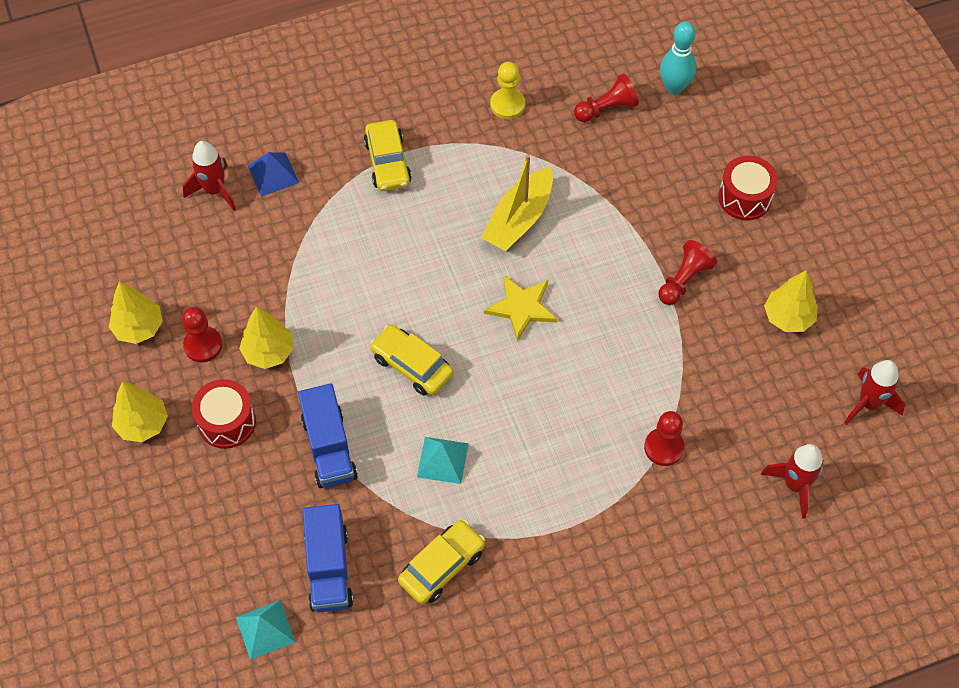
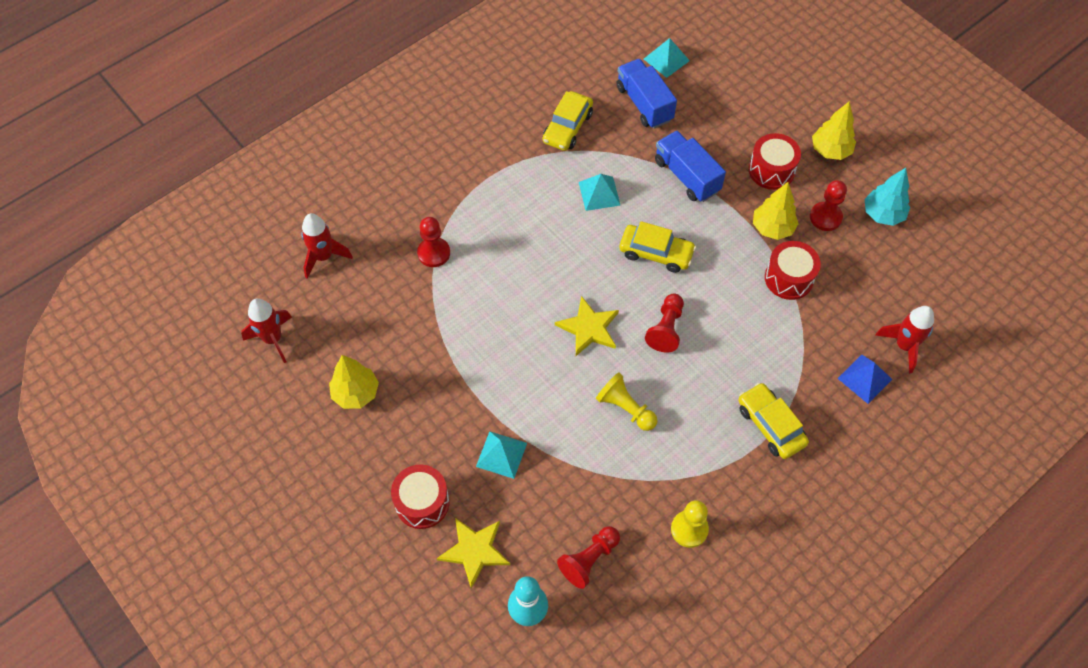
camera: 160 degrees right, 0 degrees up
(139, 328) = (882, 214): yellow tree -> turquoise tree
(285, 292) = (789, 278): none -> red drum
(519, 219) = (625, 408): yellow boat -> yellow pawn
(656, 215) = (501, 454): none -> turquoise pyramid
(684, 280) = (457, 398): red pawn -> red pawn (666, 329)
(707, 145) = (474, 551): none -> yellow star

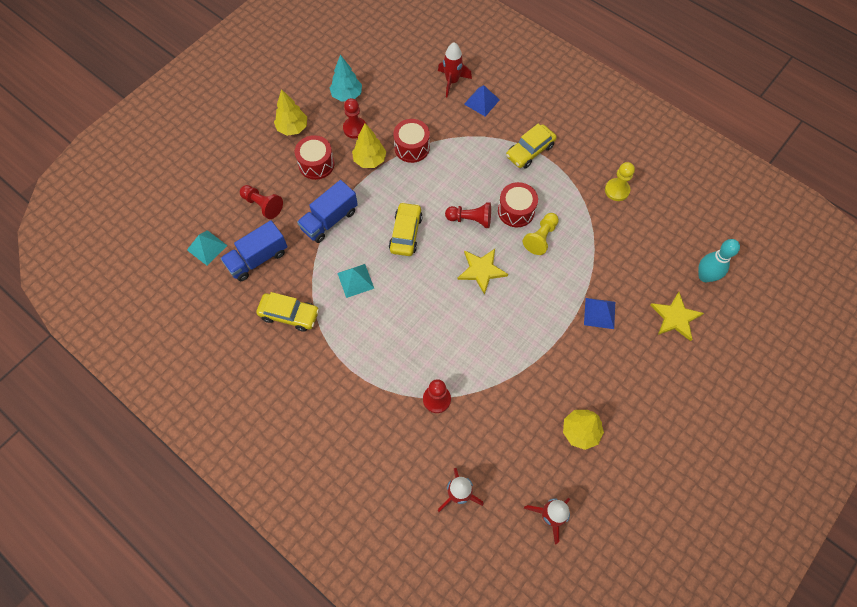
camera: 100 degrees left, 5 degrees up
(422, 502) = (652, 360): red drum -> red drum (516, 211)
(501, 454) = (599, 313): turquoise pyramid -> blue pyramid
(589, 560) = (657, 245): red pawn -> red pawn (263, 205)

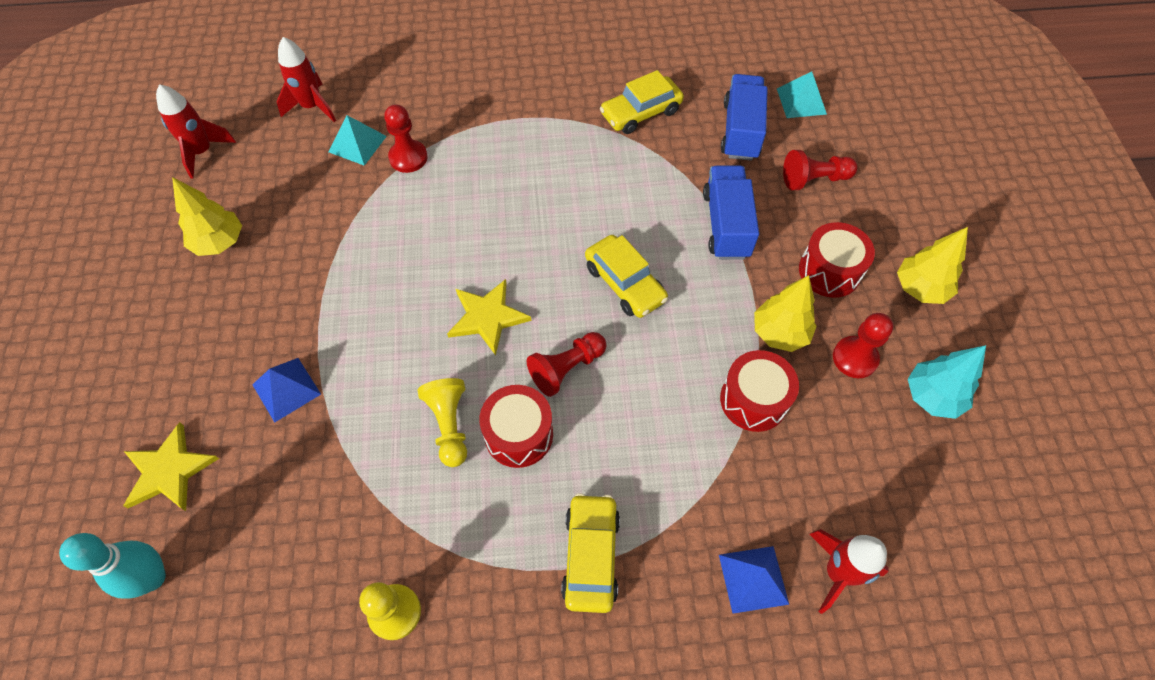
camera: 135 degrees right, 5 degrees down
(355, 280) = (617, 191): turquoise pyramid -> turquoise pyramid (357, 144)

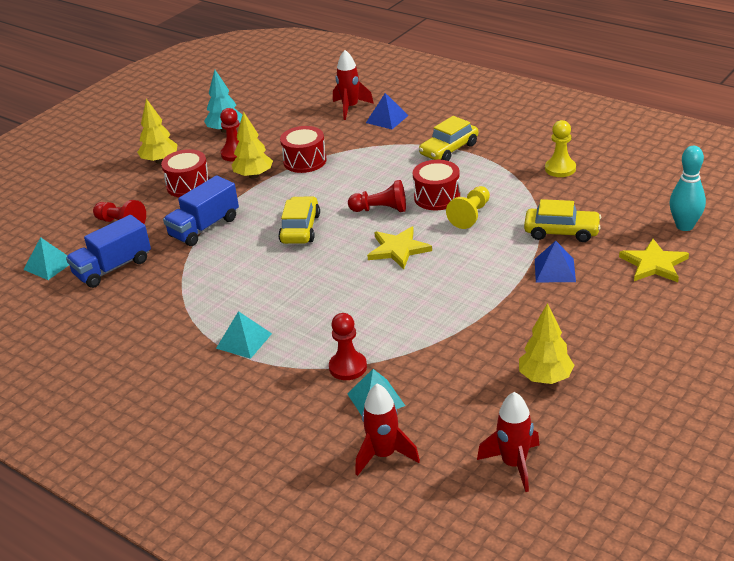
camera: 135 degrees left, 25 degrees down
(525, 131) = (244, 341): none -> turquoise pyramid
(641, 113) = (152, 311): yellow car -> yellow car (561, 232)

